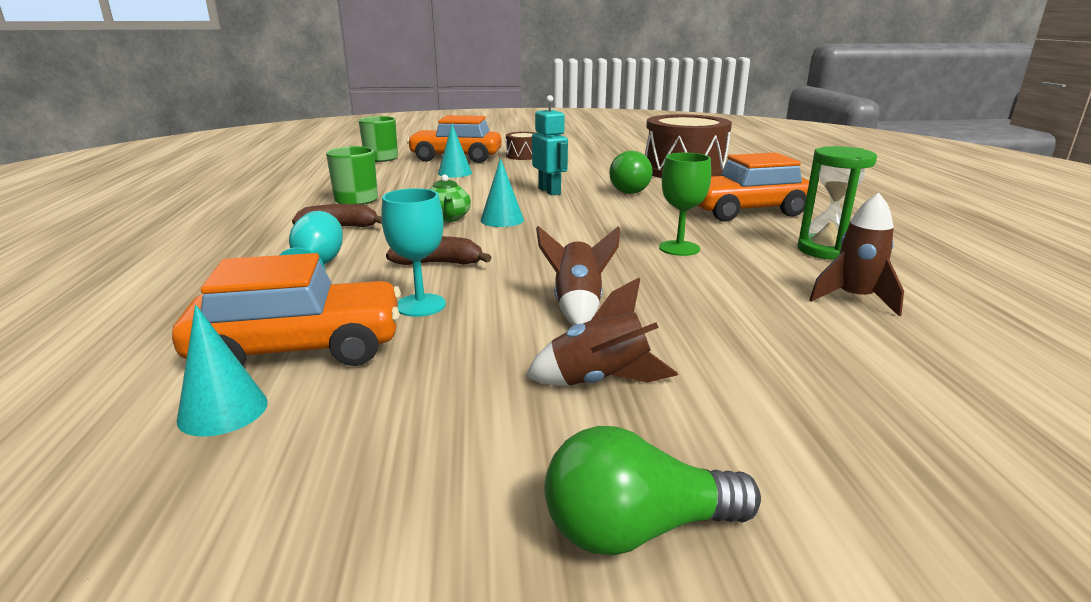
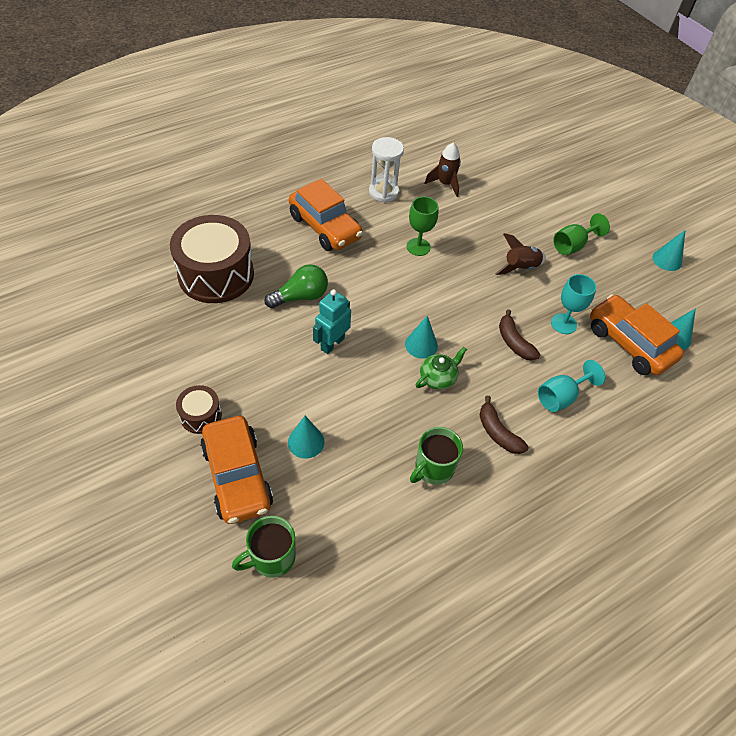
camera: 120 degrees left, 30 degrees up
(422, 536) = (667, 260): none -> turquoise cone
(599, 381) = (572, 245): brown rocket -> green goblet
(636, 529) = (629, 223): green light bulb -> none
(825, 250) = (383, 192): green hourglass -> white hourglass

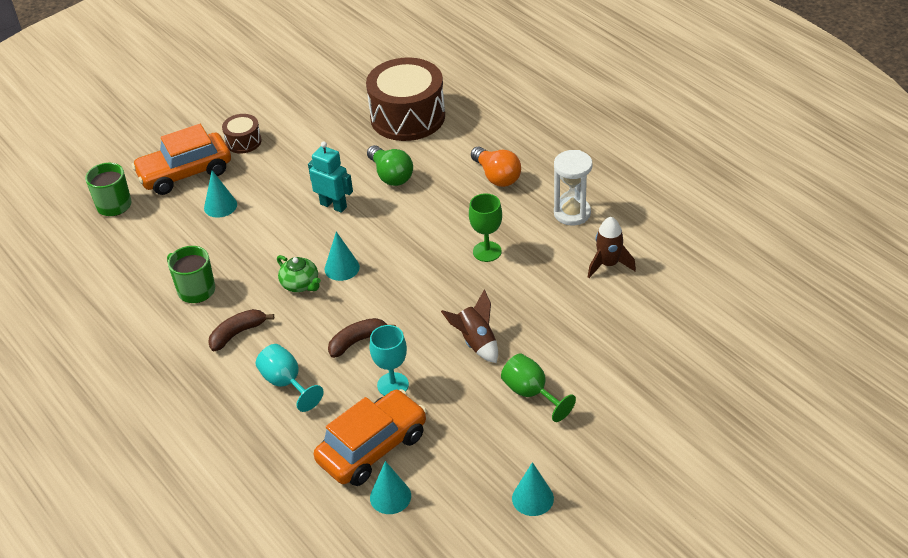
camera: 90 degrees right, 10 degrees down
(325, 227) = (497, 176): orange car -> orange light bulb

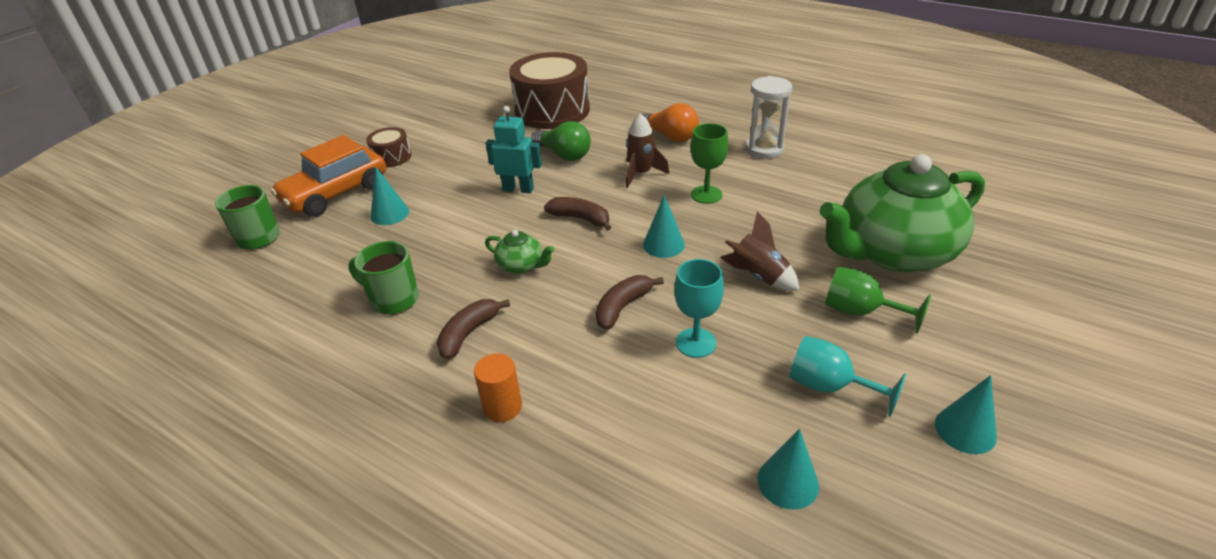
camera: 20 degrees left, 5 degrees down
(236, 396) = (502, 407): none -> orange cylinder
(286, 383) = (561, 374): turquoise goblet -> turquoise goblet (829, 386)
(342, 268) = (560, 240): turquoise cone -> turquoise cone (663, 244)
(369, 250) = (580, 219): none -> brown banana
(372, 448) = (721, 424): orange car -> none
(599, 349) = (893, 252): none -> green teapot
(608, 264) = (834, 180): brown rocket -> brown rocket (641, 174)

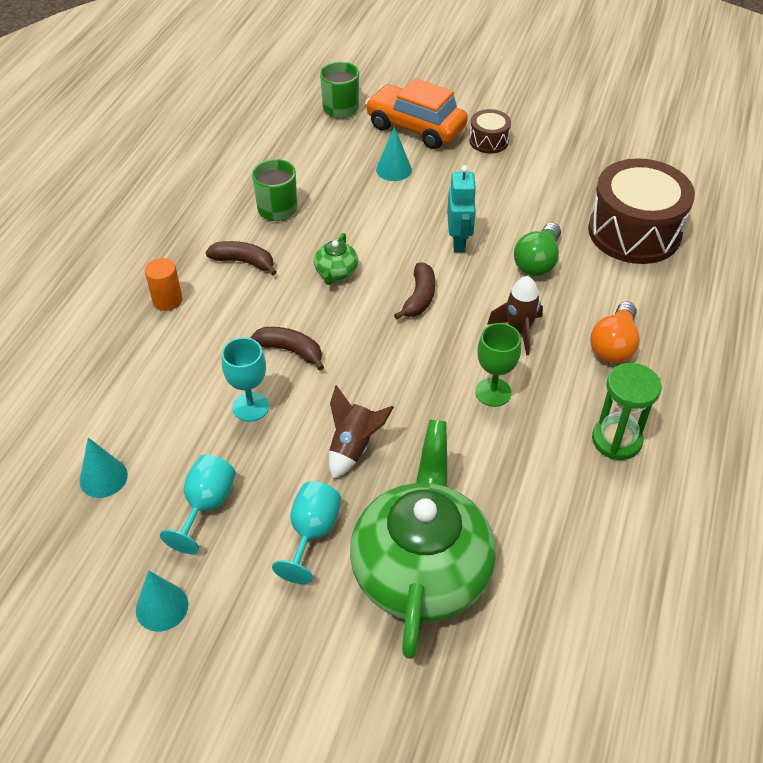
camera: 75 degrees right, 10 degrees up
(663, 244) = (390, 367): turquoise cone -> none
(764, 149) = (616, 440): white hourglass -> green hourglass
(860, 312) = (312, 533): green goblet -> turquoise goblet
(893, 252) = (421, 569): green teapot -> green teapot turned 45 degrees clockwise

